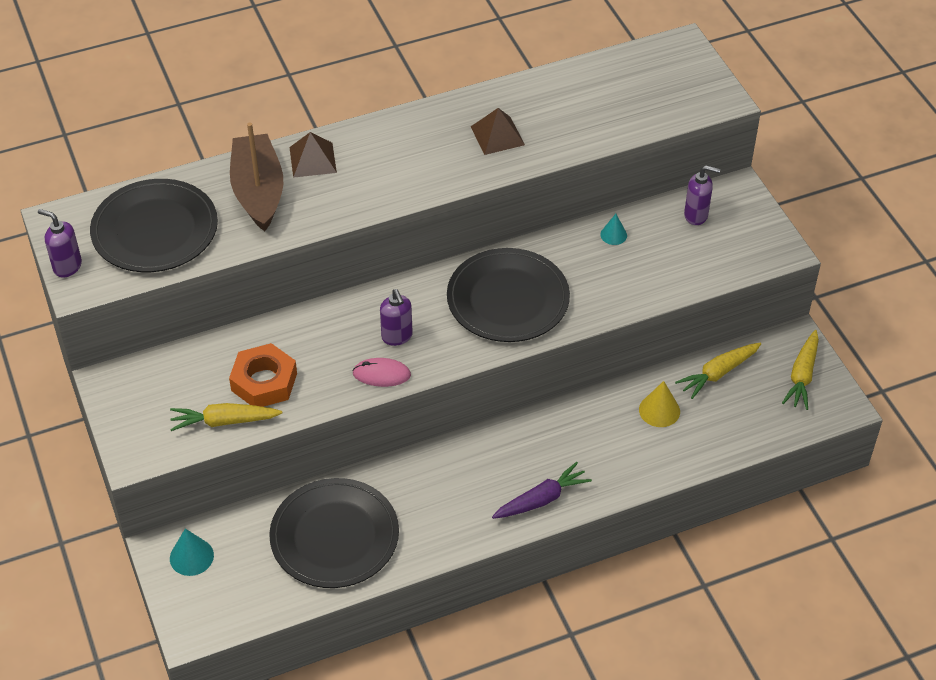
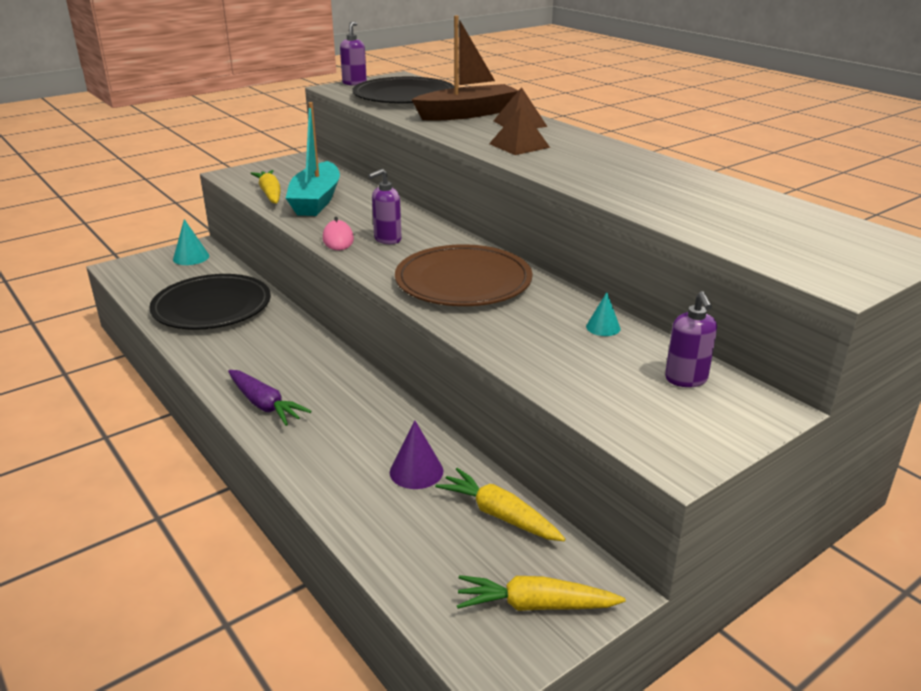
camera: 75 degrees right, 20 degrees down
(264, 382) = (316, 200): orange nut -> turquoise boat
(497, 135) = (622, 177): brown pyramid -> brown pyramid (519, 145)
(508, 299) = (463, 281): black plate -> brown plate
(659, 410) = (416, 471): yellow cone -> purple cone

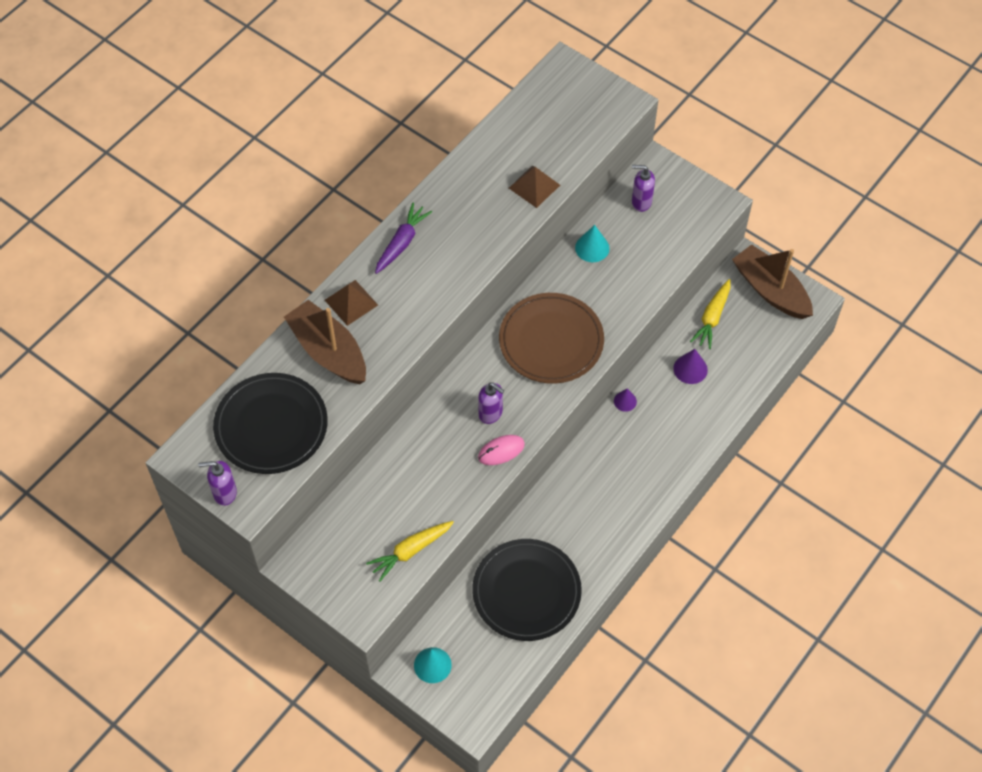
camera: 105 degrees left, 30 degrees up
(265, 405) = (654, 483): purple carrot -> purple carrot (402, 243)
(316, 200) = (417, 502): turquoise boat -> none
(395, 404) = (625, 401): none -> purple cone
(519, 145) = (419, 291): brown pyramid -> brown pyramid (534, 186)
(535, 605) = (771, 290): yellow carrot -> brown boat
(603, 327) = (592, 248): turquoise cone -> turquoise cone, size x1.50
(686, 379) = (641, 202): purple soap dispenser -> purple soap dispenser turned 150 degrees counterclockwise

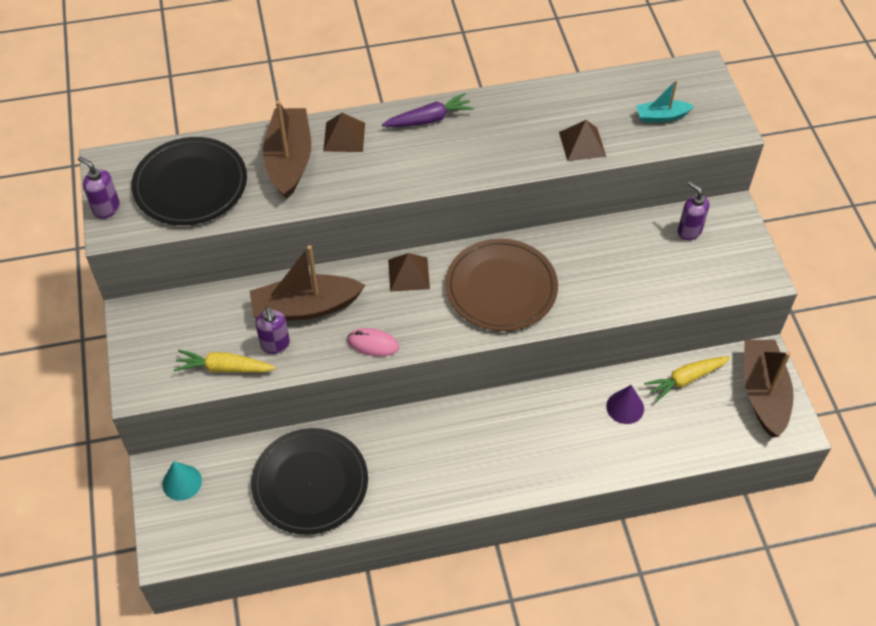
camera: 40 degrees right, 5 degrees down
(423, 460) = (305, 307): none -> brown boat
(474, 378) = (409, 274): none -> brown pyramid
(491, 414) = (394, 309): purple soap dispenser -> purple soap dispenser (275, 345)
(570, 125) = (662, 116): none -> turquoise boat
(592, 248) = (609, 239): turquoise cone -> none
(625, 401) = (541, 393): purple cone -> none

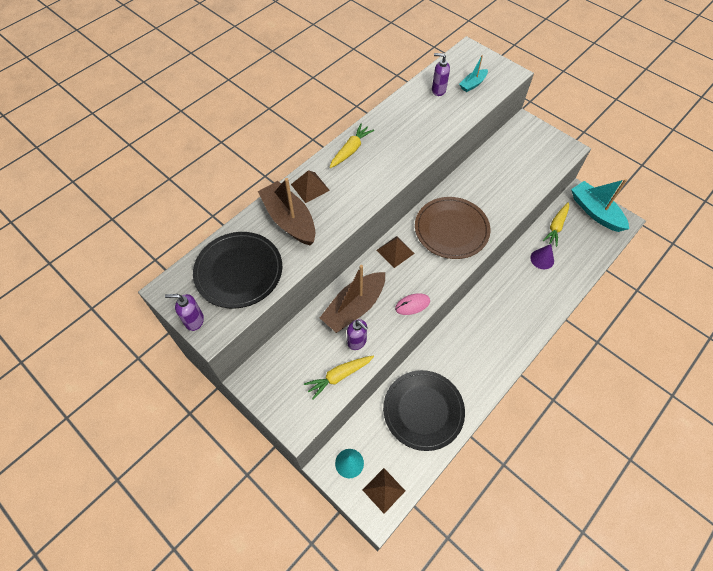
camera: 35 degrees left, 5 degrees up
(429, 119) = (351, 150): purple carrot -> yellow carrot
(582, 144) = (447, 120): brown pyramid -> brown pyramid (383, 490)
(689, 231) = (514, 144): purple soap dispenser -> purple soap dispenser (438, 90)
(763, 393) = (595, 212): brown boat -> turquoise boat

